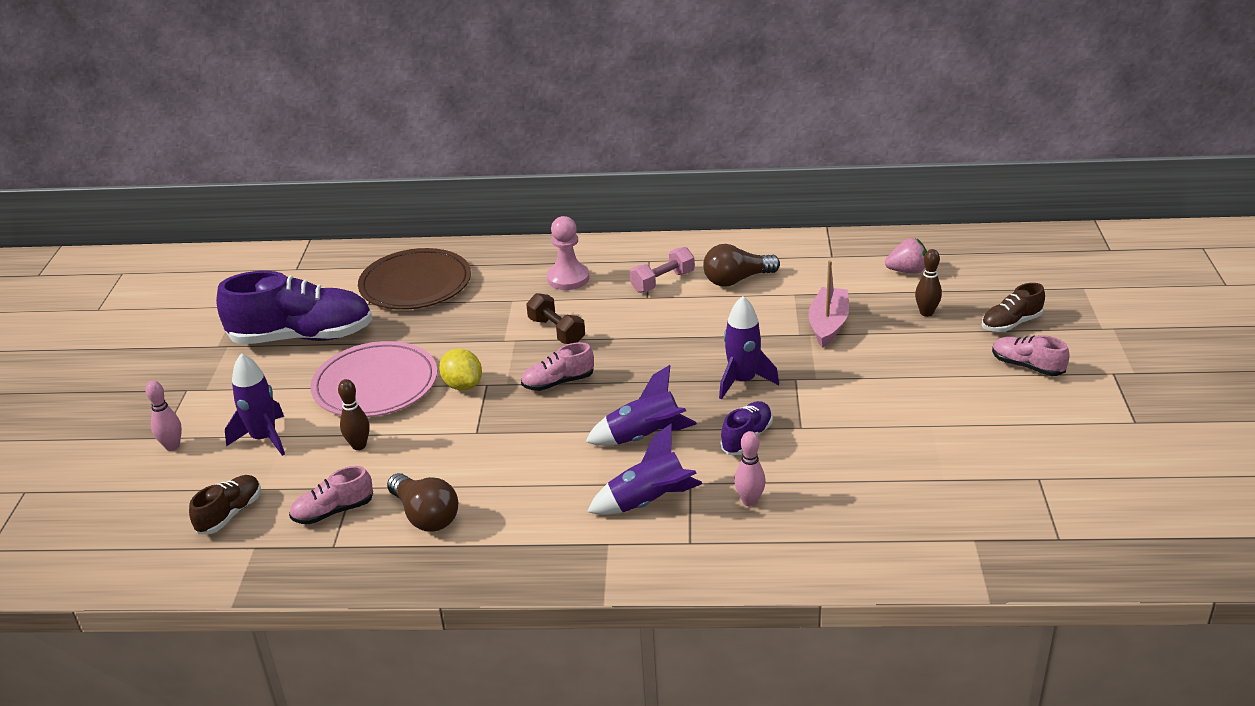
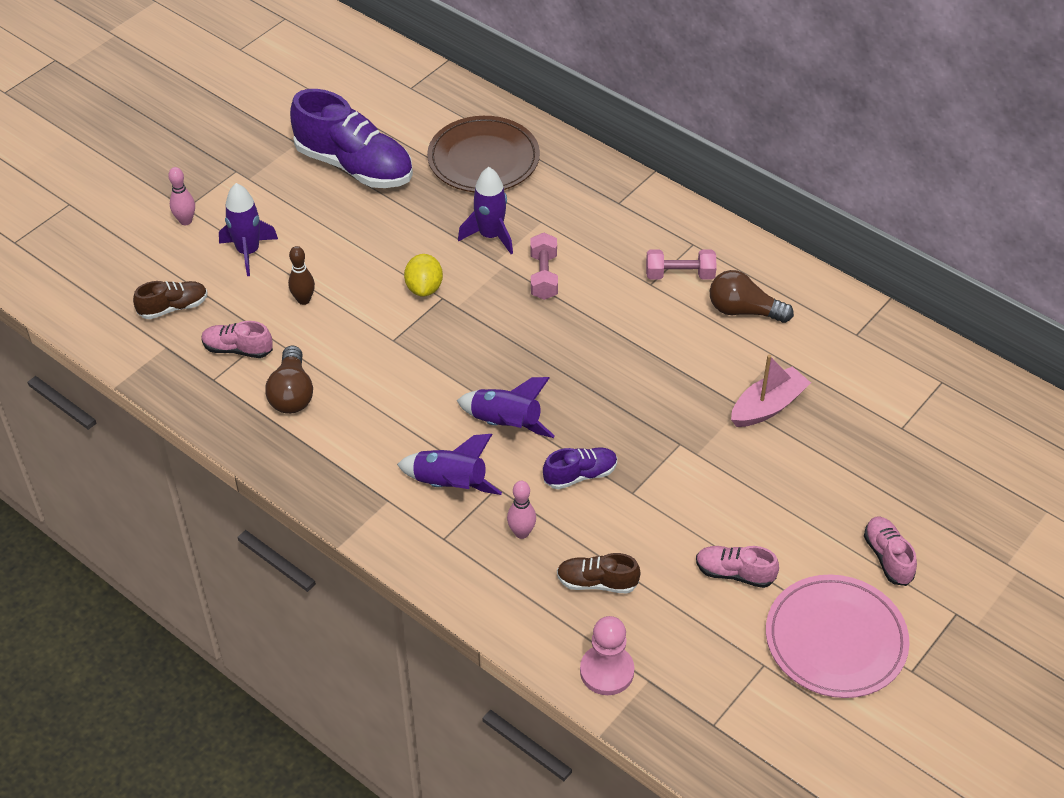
camera: 35 degrees right, 15 degrees up
(375, 385) = (364, 248): pink plate -> pink plate (835, 640)
(556, 331) = (544, 276): brown dumbbell -> pink dumbbell
(558, 382) = (495, 330): pink shoe -> pink shoe (734, 573)
(568, 278) = (607, 224): pink pawn -> pink pawn (607, 671)
(742, 381) = (635, 419): purple rocket -> purple rocket (490, 236)
(907, 271) = (904, 392): pink strawberry -> none
(926, 313) = (867, 447): brown bowling pin -> none
(1011, 323) = (929, 506): brown shoe -> brown shoe (597, 582)

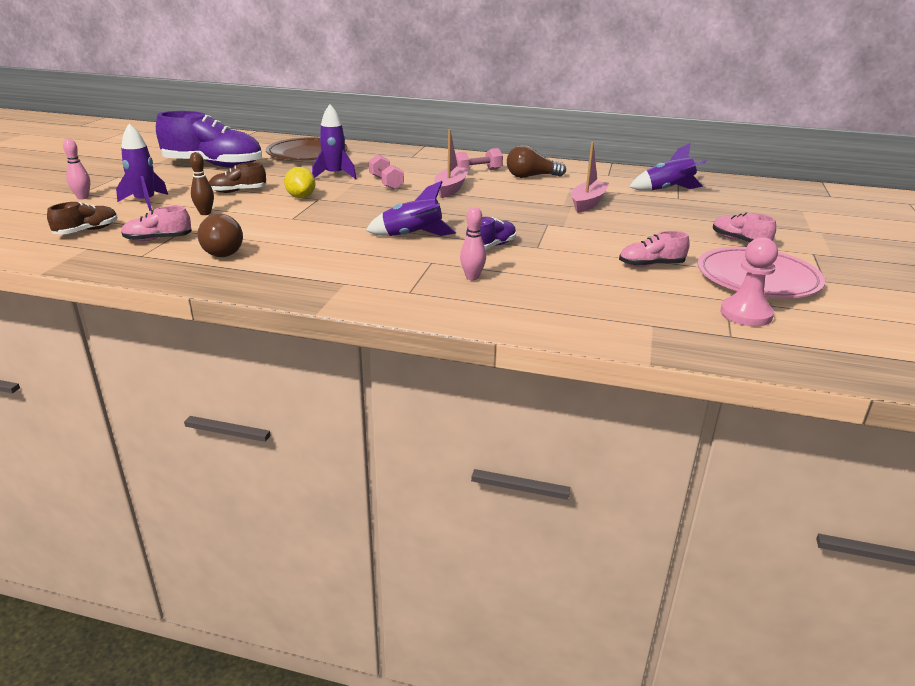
camera: 25 degrees left, 20 degrees down
(450, 484) = (392, 267): purple rocket -> purple rocket (667, 190)
(597, 582) = (556, 288): brown shoe -> brown shoe (238, 191)
(607, 671) = (615, 328): pink pawn -> pink pawn (746, 314)
(616, 316) = (451, 188): none -> pink boat

